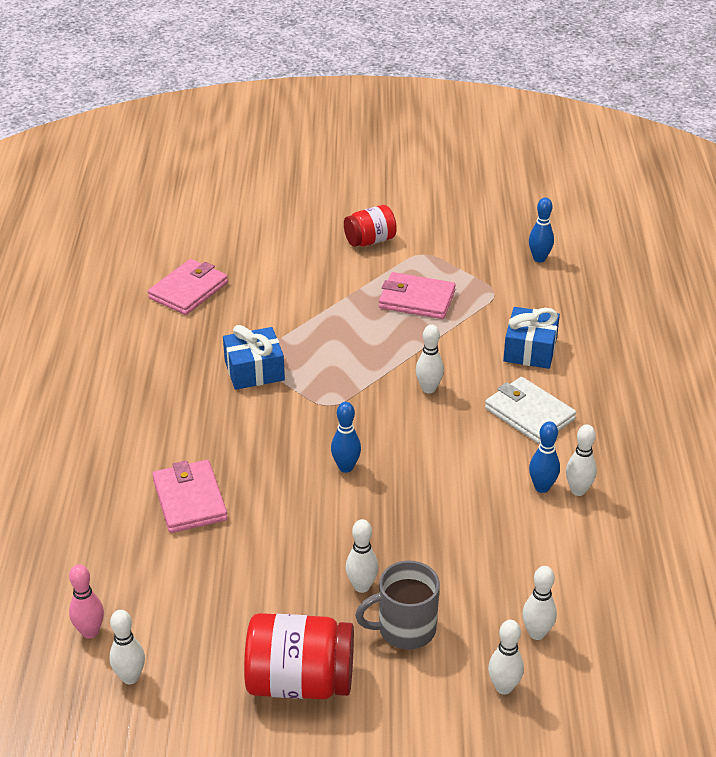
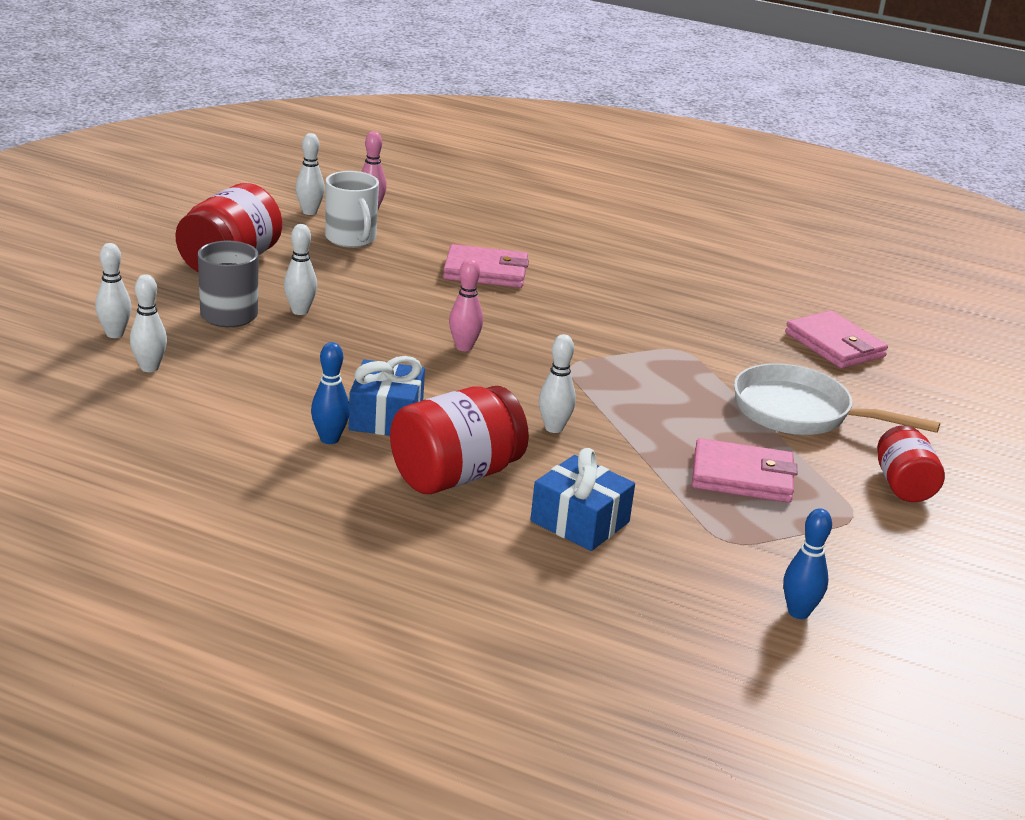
camera: 110 degrees right, 10 degrees down
(179, 616) = (351, 239): none -> white mug
(254, 370) = (659, 343): blue gift -> blue gift (386, 417)
(310, 290) = (800, 413): none -> white pan
(346, 467) = (464, 347): blue bowling pin -> pink bowling pin
(417, 299) = (742, 476): pink wallet -> pink wallet turned 60 degrees clockwise
(529, 414) = (456, 475): white wallet -> red jar
(578, 490) = (302, 458): white bowling pin -> none

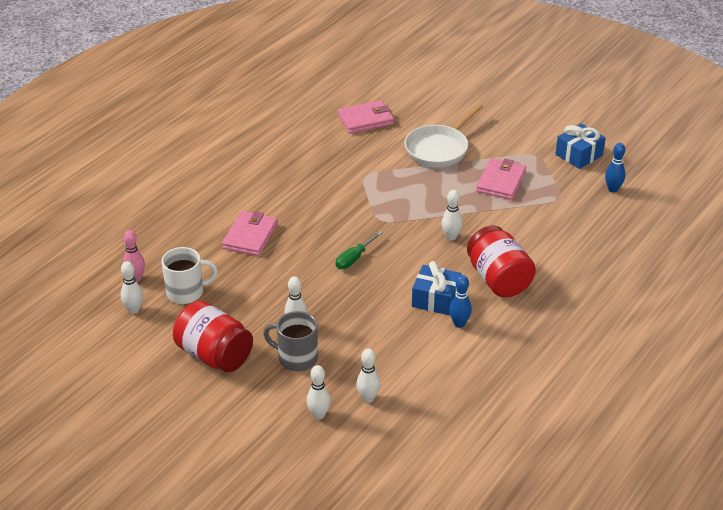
camera: 75 degrees left, 10 degrees up
(464, 347) = (354, 259): pink bowling pin -> green screwdriver
(580, 522) = (542, 242): blue gift -> blue gift (579, 155)
(903, 485) = (509, 133): red jar -> none

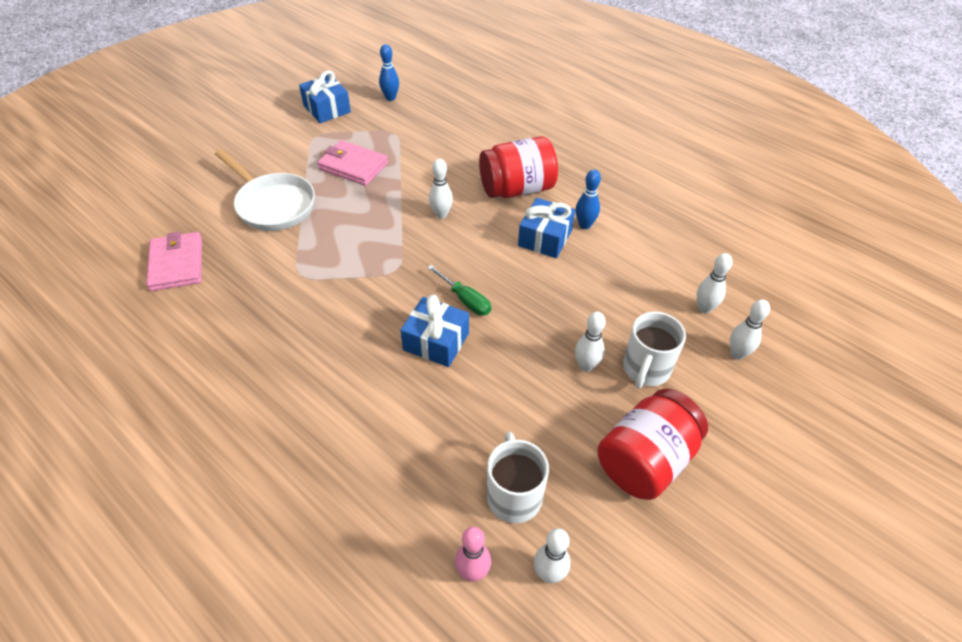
camera: 85 degrees left, 10 degrees up
(250, 236) = (399, 408): pink wallet -> none
(296, 358) = (645, 369): grey mug -> white mug
(310, 247) = (436, 341): none -> blue gift

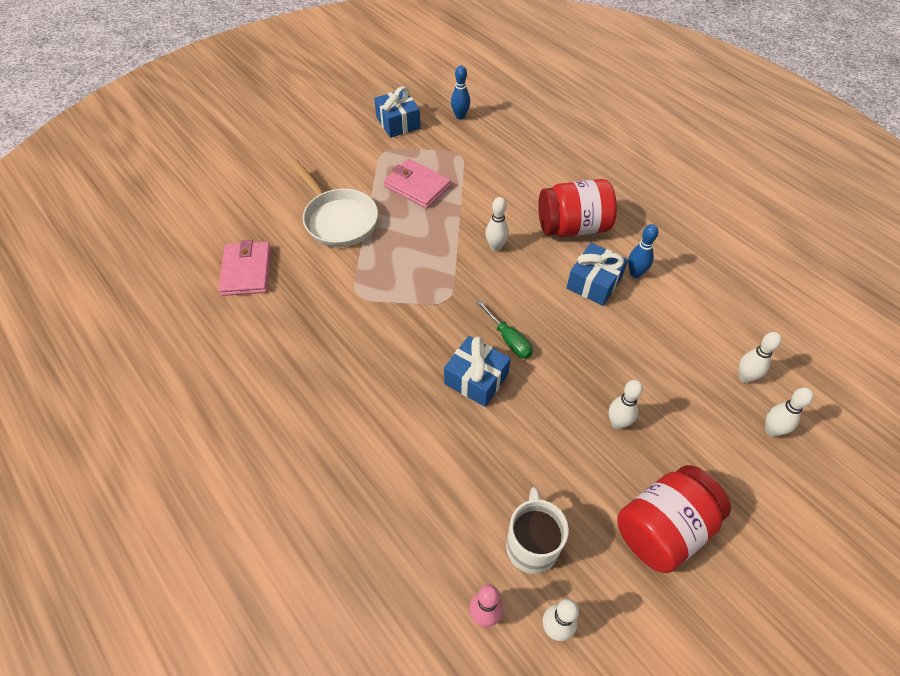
camera: 10 degrees right, 5 degrees up
(645, 369) = (676, 434): white mug -> none

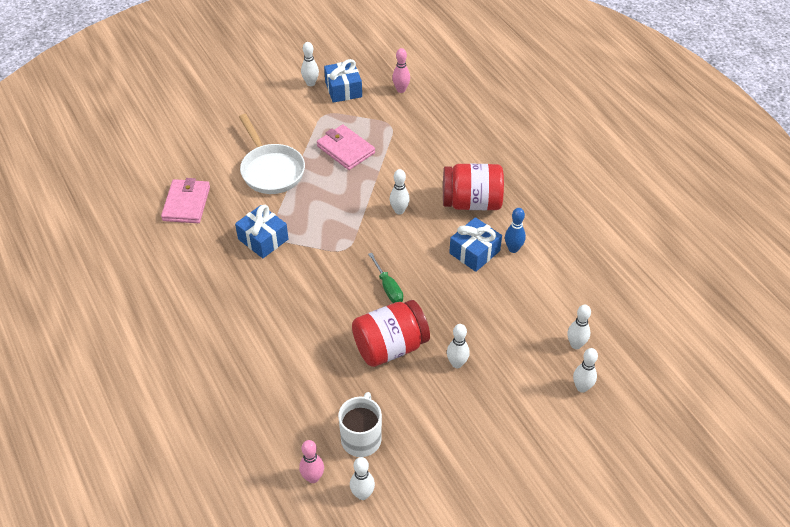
camera: 10 degrees right, 5 degrees down
(361, 120) = (310, 83): none -> white bowling pin
(460, 116) = (401, 90): blue bowling pin -> pink bowling pin
(476, 379) = (352, 314): blue gift -> blue gift (263, 239)
(663, 529) = (466, 443): red jar -> red jar (390, 347)

